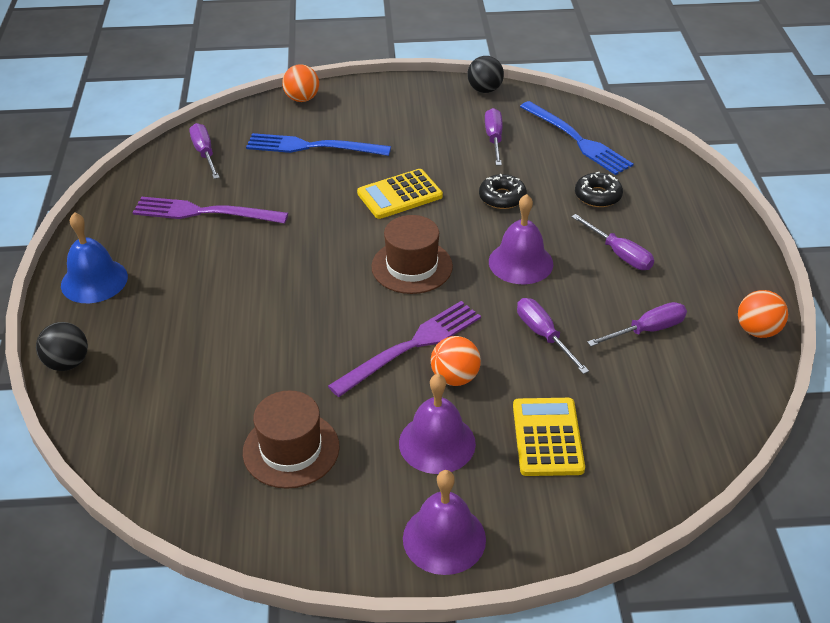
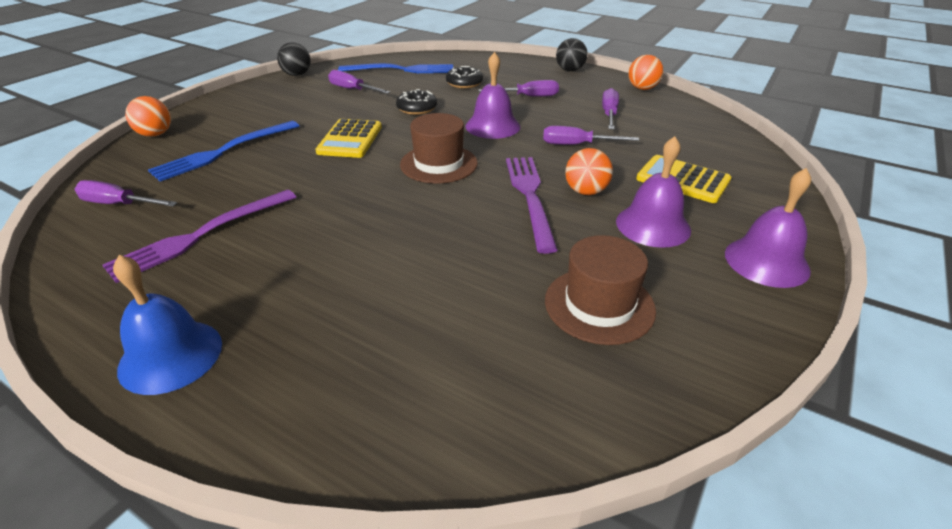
camera: 55 degrees left, 5 degrees down
(67, 363) = (280, 439): black ball -> black ball (570, 70)

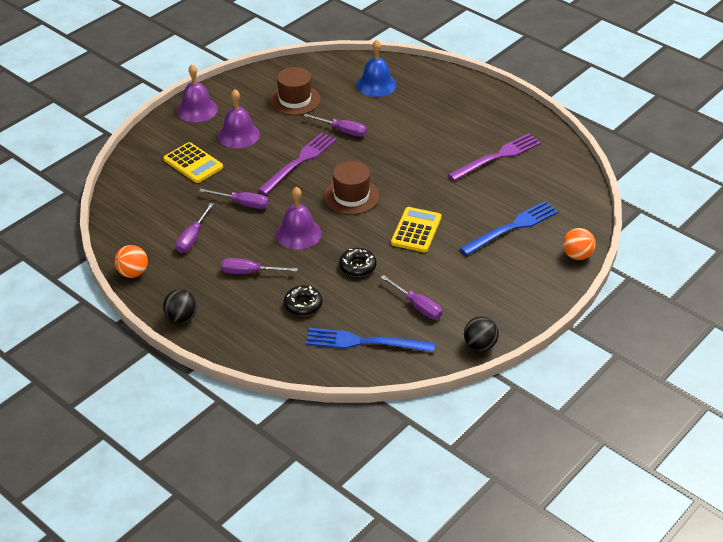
camera: 170 degrees left, 5 degrees up
(119, 204) = (559, 185): purple screwdriver -> purple screwdriver (342, 131)
(170, 356) = (485, 101): blue bell -> blue bell (376, 84)
(530, 196) = (299, 162): purple fork -> purple fork turned 150 degrees counterclockwise
(586, 192) = (262, 161): orange ball -> none

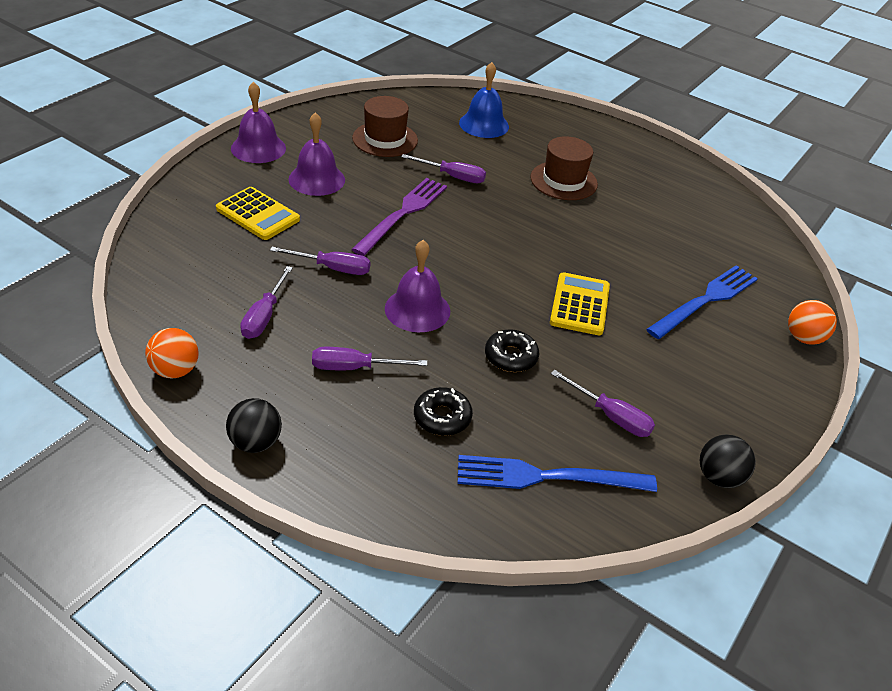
camera: 10 degrees left, 0 degrees up
(351, 196) = (481, 259): brown hat -> brown hat (563, 181)
(497, 157) = (657, 210): purple fork -> none

